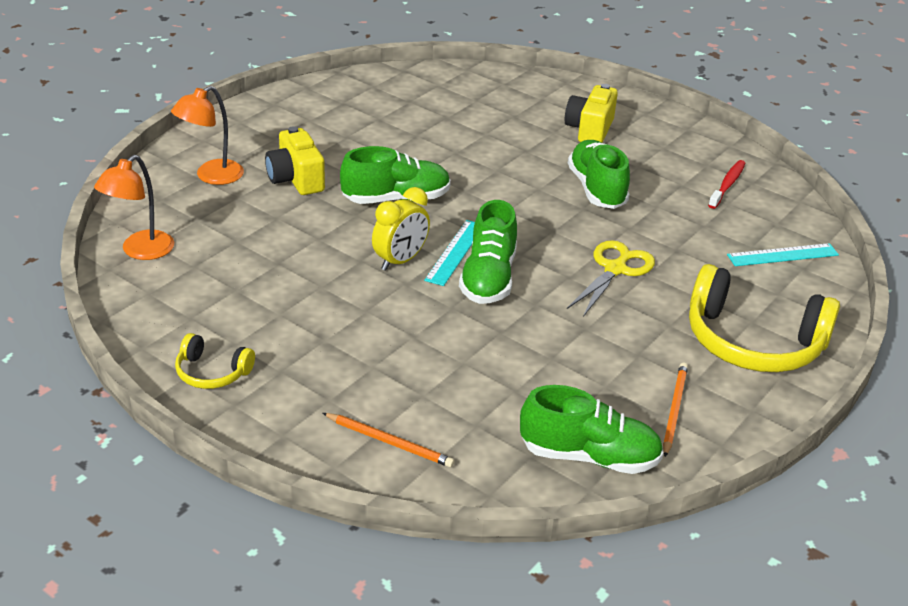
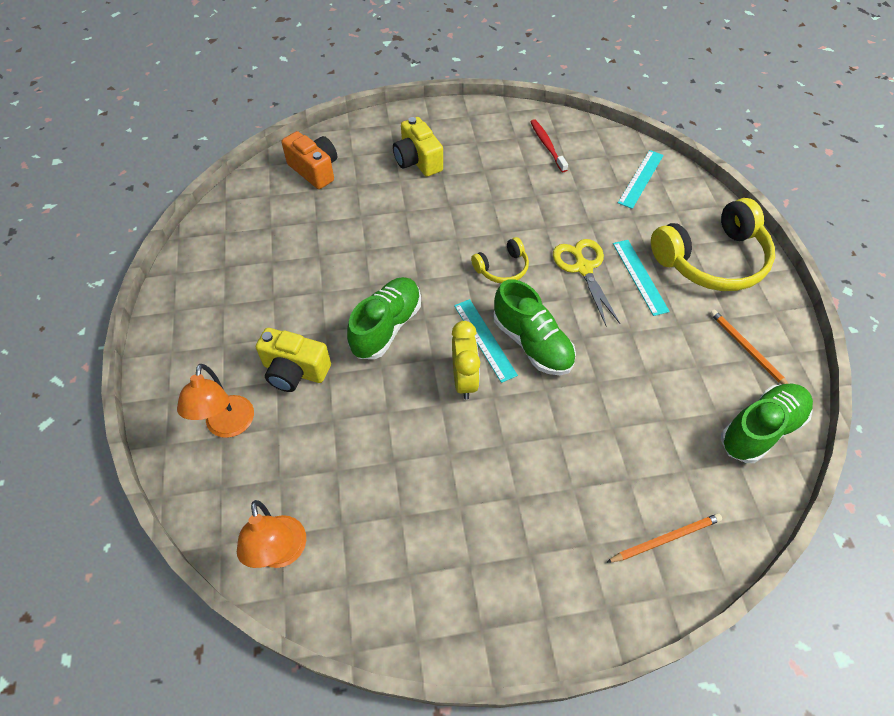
camera: 45 degrees left, 20 degrees up
(212, 372) = (493, 607): yellow headphones -> yellow headphones (502, 268)
(496, 90) = (315, 170): none -> orange camera
(596, 189) = (488, 209): green shoe -> none
(658, 306) = (640, 276): none -> turquoise ruler

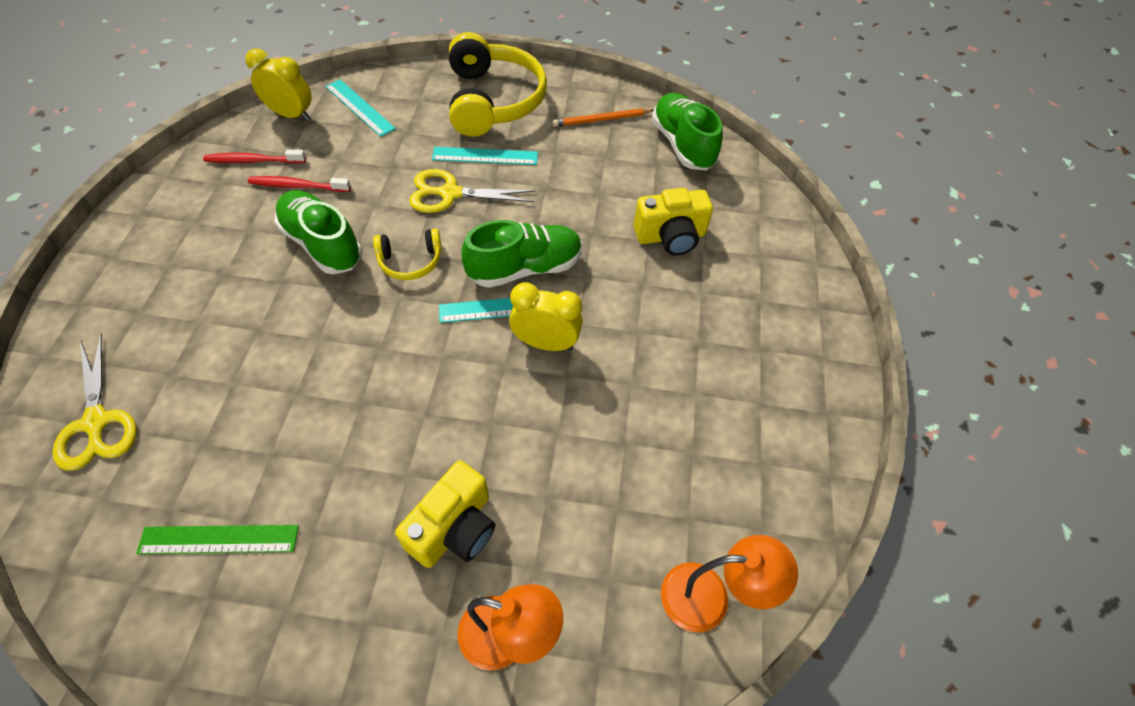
camera: 75 degrees left, 0 degrees up
(258, 255) = (219, 539): none -> green ruler
(315, 170) = (96, 422): orange camera -> yellow scissors
(386, 327) = (435, 401): green shoe -> green shoe (322, 244)
(417, 161) = (178, 292): yellow camera -> yellow camera (670, 237)
(502, 268) = (410, 261): yellow headphones -> yellow headphones turned 90 degrees clockwise
(537, 178) = (298, 186): none -> red toothbrush
(605, 145) = (291, 115): none -> yellow clock
(666, 539) = (766, 244): orange pencil -> none

